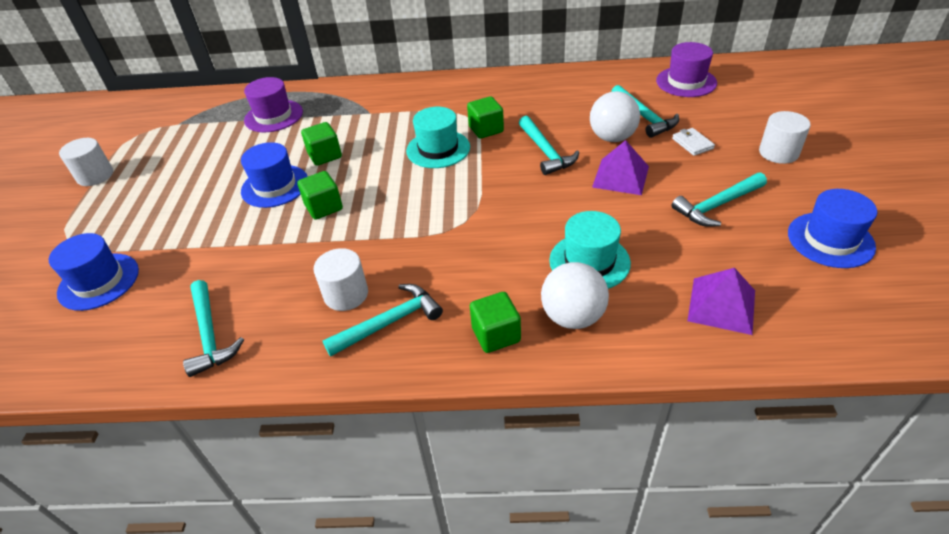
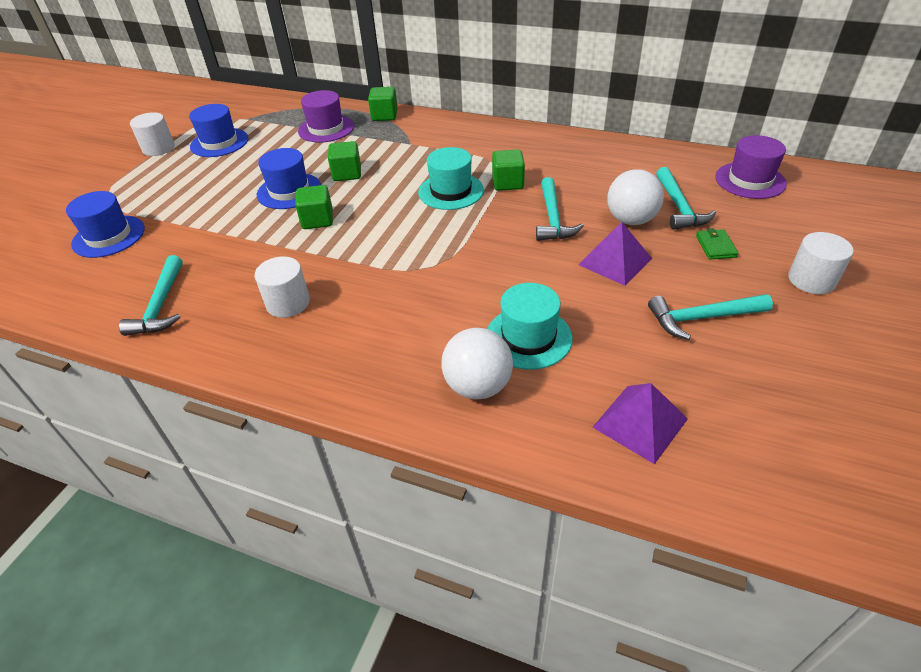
camera: 20 degrees right, 0 degrees up
(389, 322) = (308, 339): turquoise hammer -> none
(496, 334) = (394, 380): green cube -> green cube (384, 116)
(692, 143) = (715, 246): white wallet -> green wallet
(830, 240) = (813, 391): blue hat -> blue hat (219, 142)

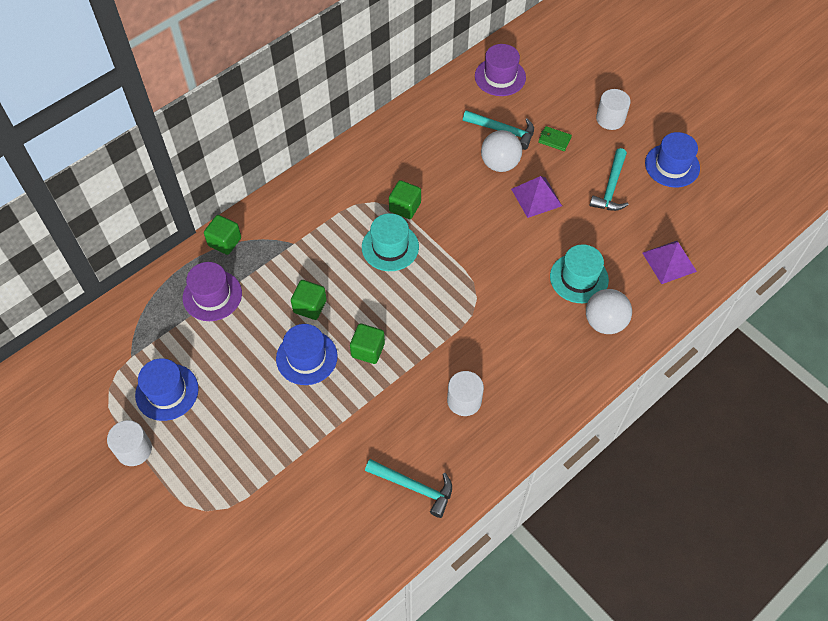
camera: 65 degrees left, 15 degrees up
(108, 236) = (282, 516): blue hat -> blue hat (672, 165)
(553, 218) = (468, 204): turquoise hammer -> none

